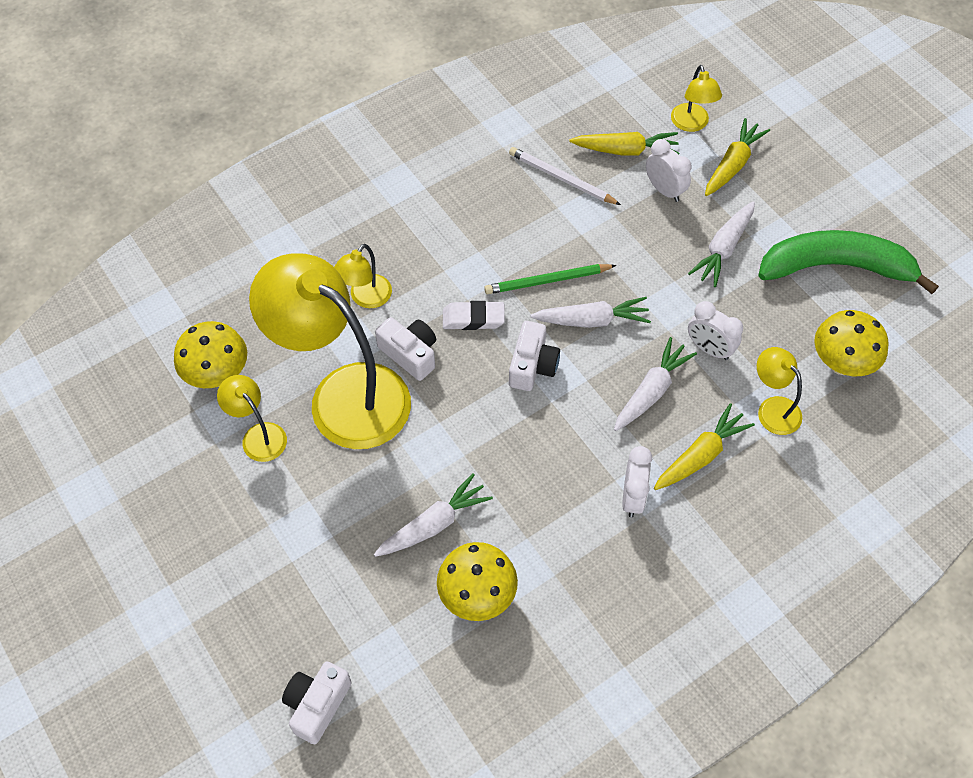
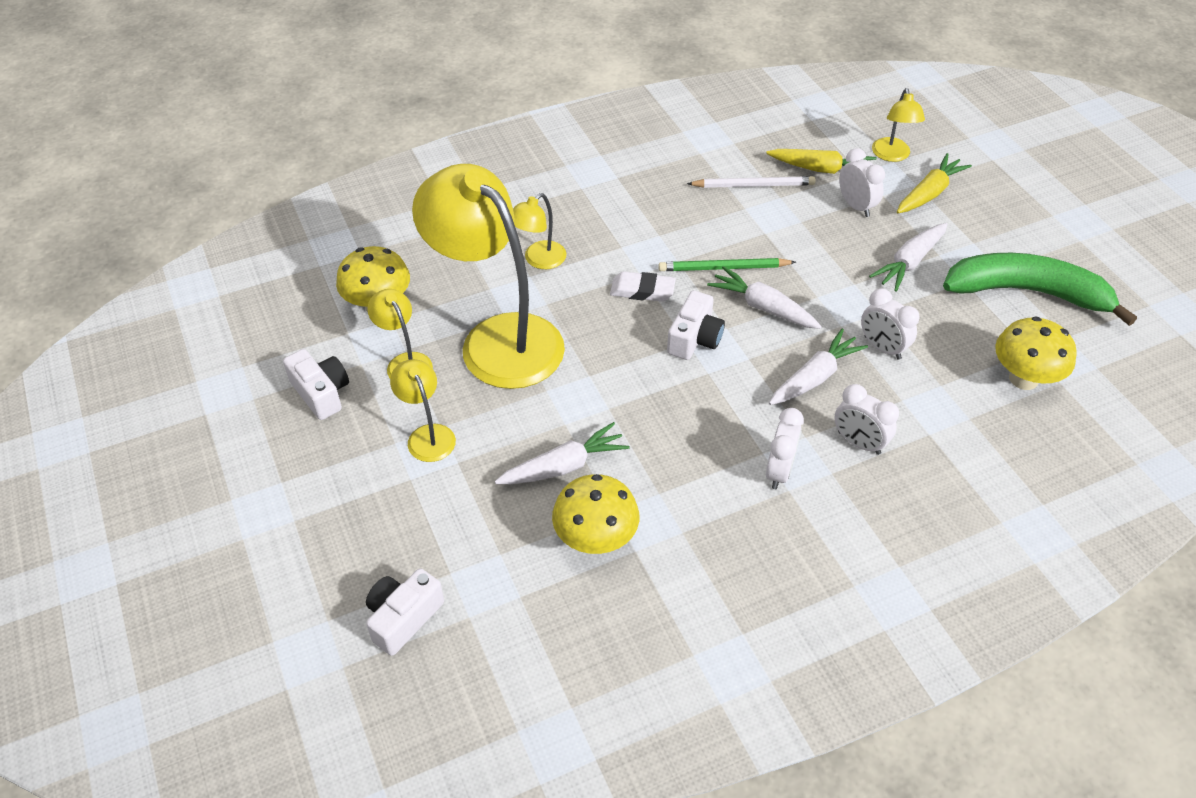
camera: 10 degrees right, 10 degrees down
(410, 354) = (572, 312): white camera -> white camera (321, 393)
(561, 179) = (753, 185): white pencil -> white pencil turned 135 degrees clockwise
(592, 320) = (763, 307): white carrot -> white carrot turned 150 degrees counterclockwise
(700, 455) = (859, 442): yellow carrot -> white clock
(772, 408) = (943, 410): yellow lamp -> yellow lamp (427, 435)

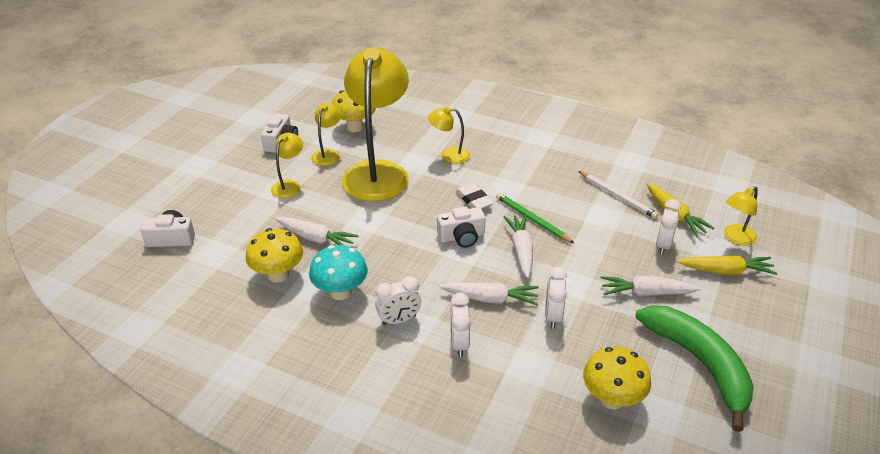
camera: 50 degrees right, 10 degrees down
(685, 496) = (340, 292): none -> turquoise mushroom

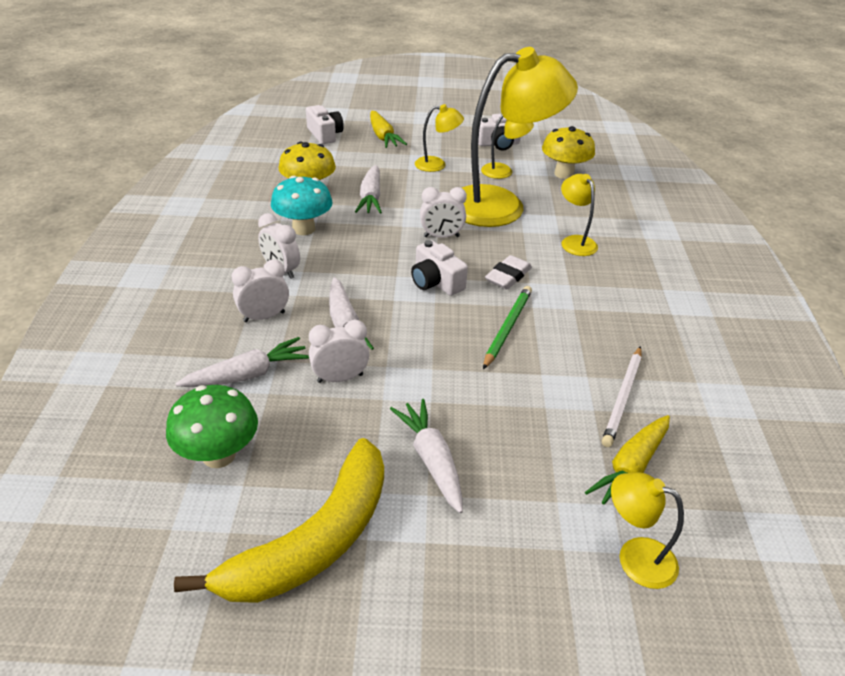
camera: 65 degrees right, 0 degrees up
(521, 250) = (443, 330): white carrot -> white carrot (248, 375)
(612, 399) = (219, 455): yellow mushroom -> green mushroom
(663, 245) = (548, 464): white clock -> white clock (441, 236)
(699, 364) = (314, 540): green banana -> yellow banana
(726, 271) = (539, 552): yellow carrot -> yellow carrot (383, 136)

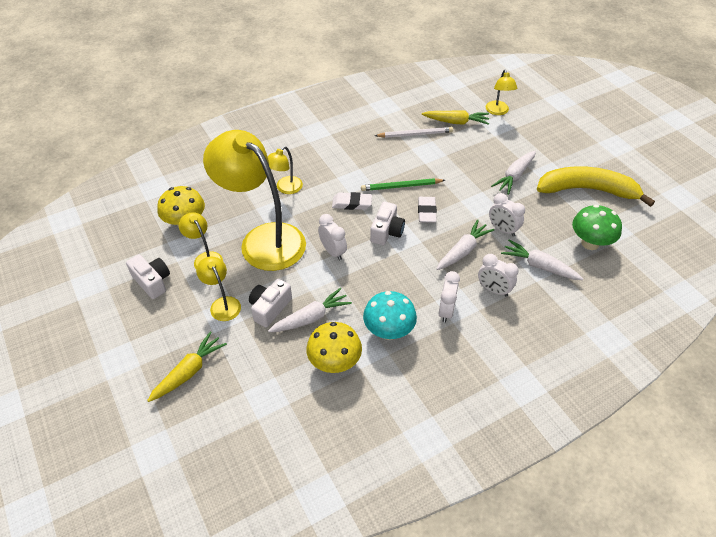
camera: 120 degrees left, 10 degrees up
(325, 134) = (215, 423): white camera -> white camera (270, 308)
(439, 327) = (426, 212): none -> white eraser

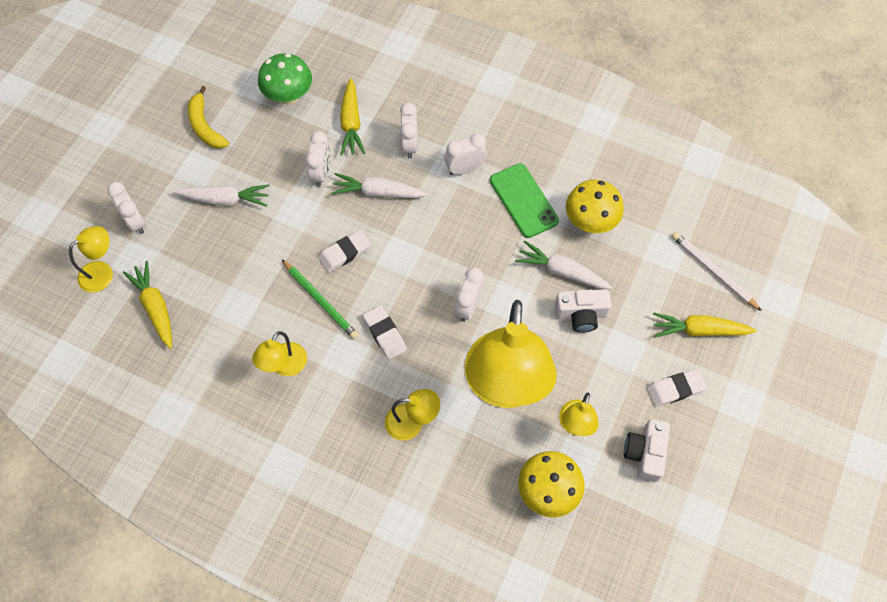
camera: 125 degrees left, 15 degrees up
(168, 326) = (675, 389): none -> white eraser
(222, 304) = (612, 361): yellow lamp -> yellow lamp (285, 366)
(387, 231) = (402, 274): white camera -> none
(388, 331) = (523, 200): turquoise mushroom -> green phone
(415, 134) = (211, 340): white pencil -> white pencil (713, 272)
(526, 134) = (135, 221): none -> white clock
(539, 266) = (351, 123): white carrot -> yellow carrot
(587, 190) = (205, 126): yellow banana -> yellow banana, size x0.57

